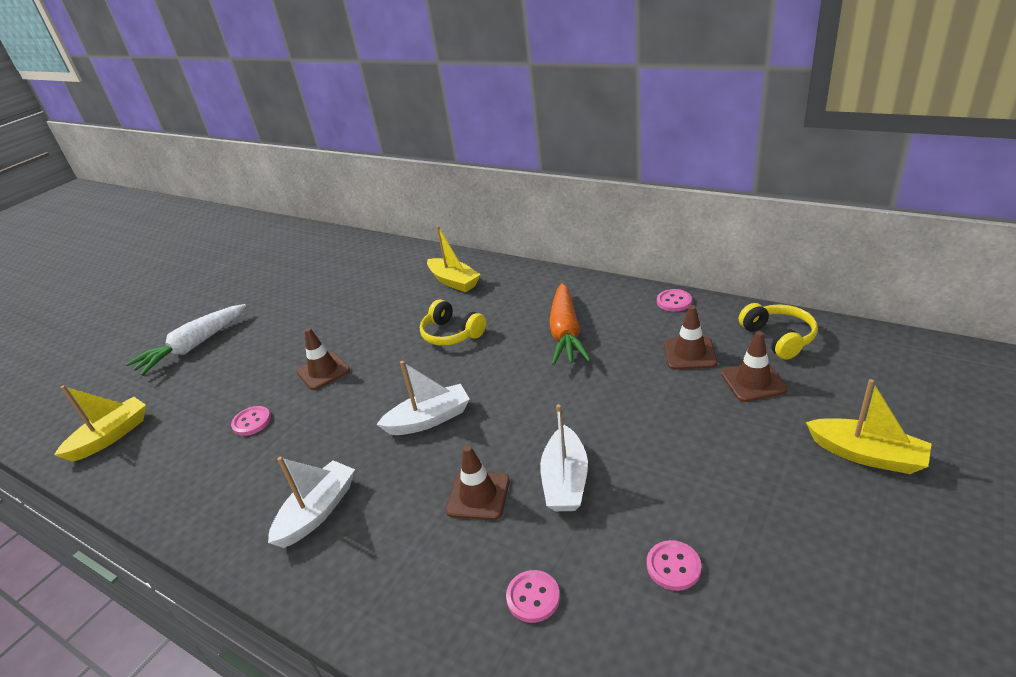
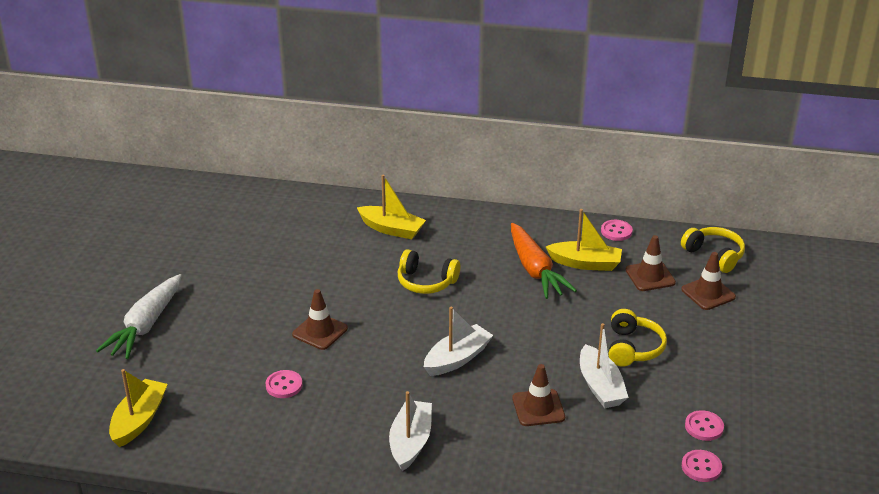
camera: 25 degrees left, 0 degrees up
(533, 597) = (619, 463): pink button -> pink button (701, 467)
(629, 437) = (633, 348): none -> yellow headphones
(866, 455) = (803, 336): yellow boat -> yellow boat (585, 263)

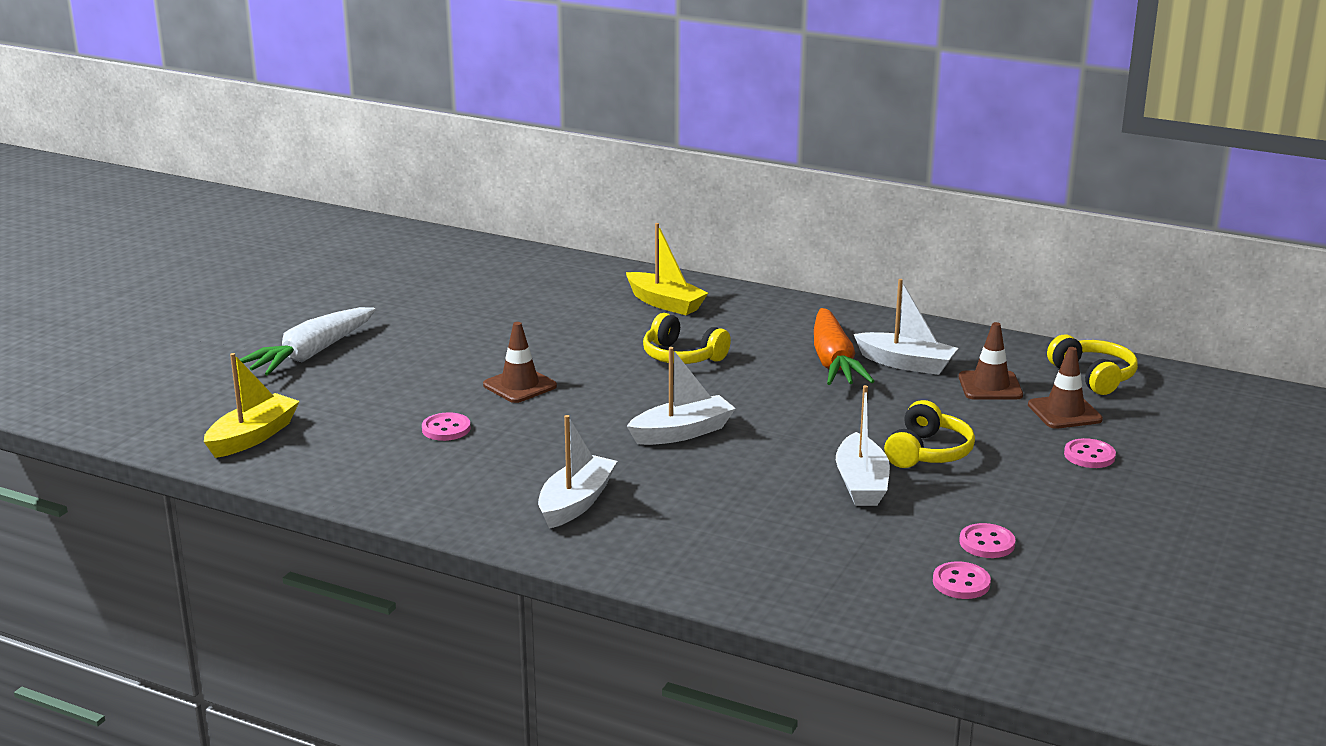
camera: 15 degrees right, 10 degrees down
(538, 408) = (764, 493): brown traffic cone -> none
(585, 263) = (906, 363): yellow boat -> white boat
(616, 231) = (966, 338): pink button -> pink button (1089, 455)

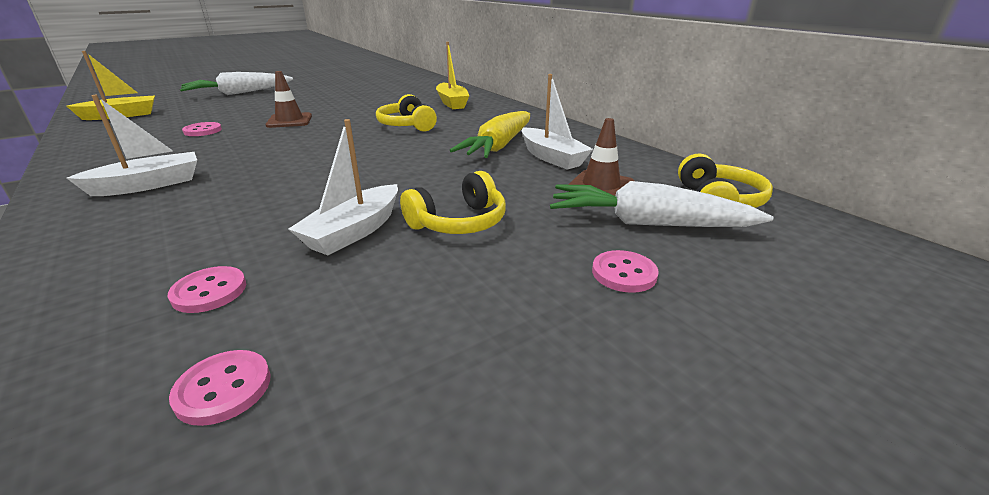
camera: 30 degrees right, 5 degrees up
(682, 432) = (313, 162): white boat -> none
(833, 362) = (499, 146): orange carrot -> yellow carrot
(987, 543) = (350, 341): pink button -> pink button (209, 291)
(1064, 412) = (648, 223): brown traffic cone -> white carrot

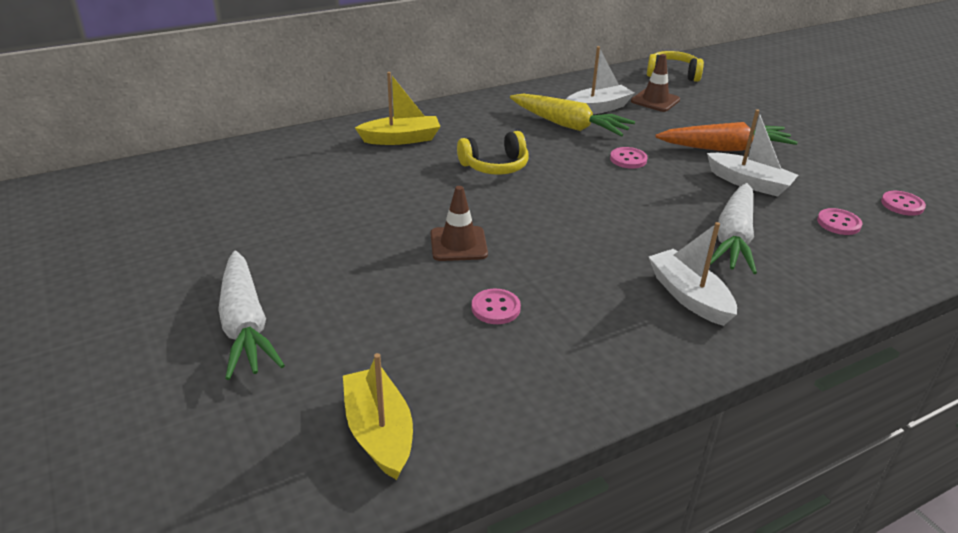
camera: 85 degrees left, 5 degrees up
(459, 222) = (724, 148): yellow headphones -> orange carrot
(624, 273) = (767, 112): pink button -> pink button (628, 159)
(648, 223) = (709, 97): white carrot -> white carrot (733, 238)

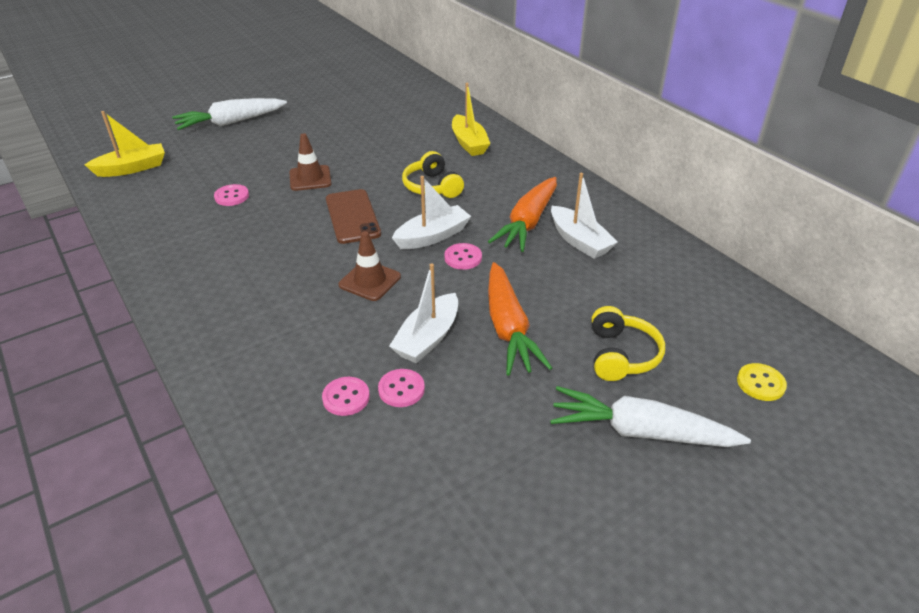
camera: 85 degrees right, 5 degrees up
(553, 215) = (352, 216): none -> brown phone
(568, 125) = (528, 222): yellow carrot -> orange carrot
(655, 100) = (623, 282): brown traffic cone -> brown traffic cone (370, 281)
(672, 74) = (720, 302): yellow headphones -> yellow headphones (621, 355)
(689, 296) = (230, 280): white boat -> white boat (432, 236)
(733, 238) = (316, 314): white carrot -> white carrot (641, 432)
(754, 78) = (760, 383): none -> yellow button
(902, 205) = (393, 470): pink button -> pink button (401, 389)

